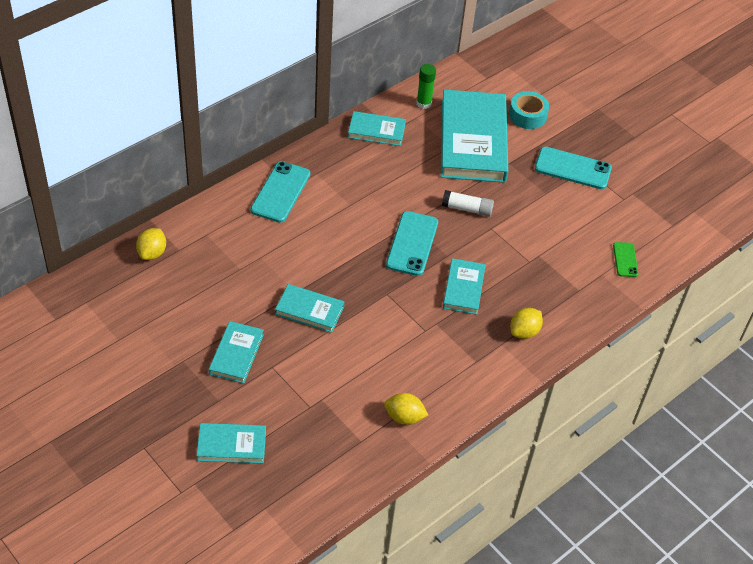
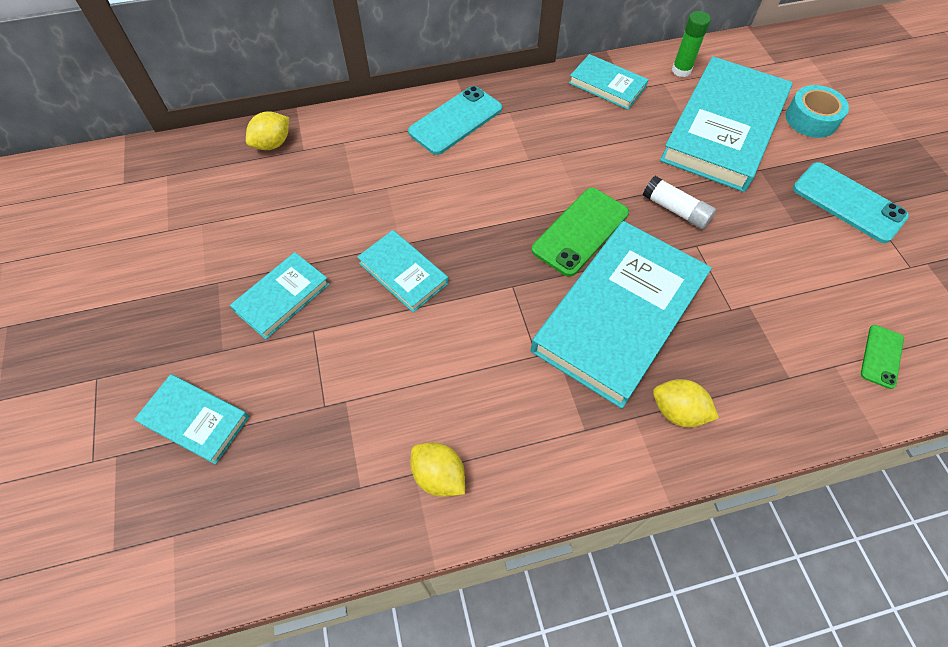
camera: 30 degrees right, 10 degrees up
(412, 244) = (580, 231): turquoise phone -> green phone
(463, 288) = (619, 315): turquoise book -> turquoise book, size x2.04
(524, 332) = (678, 411): yellow lemon -> yellow lemon turned 45 degrees clockwise

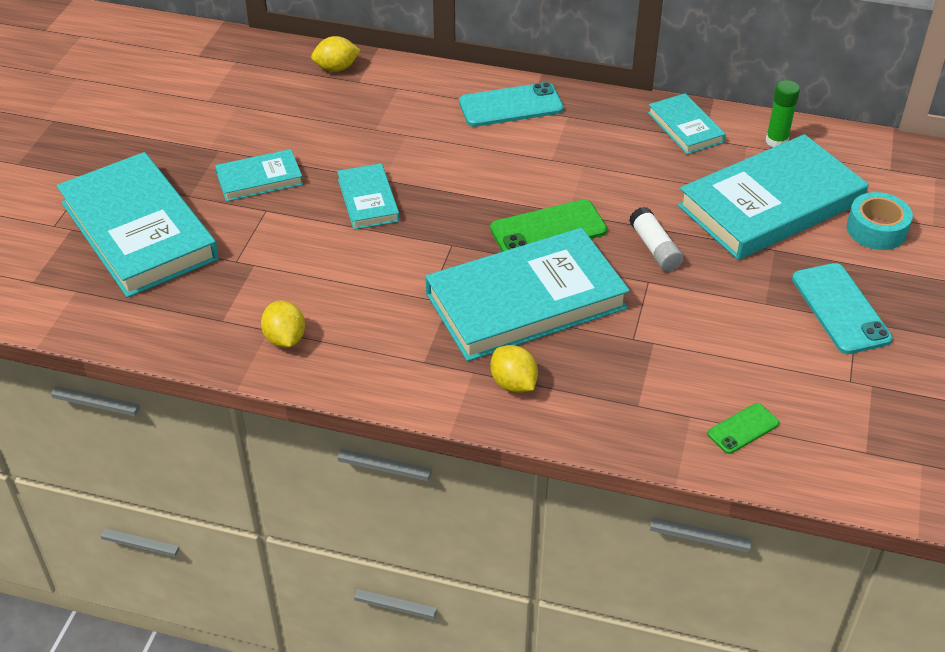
camera: 30 degrees right, 15 degrees down
(195, 420) = (138, 231): turquoise book -> turquoise book, size x2.04

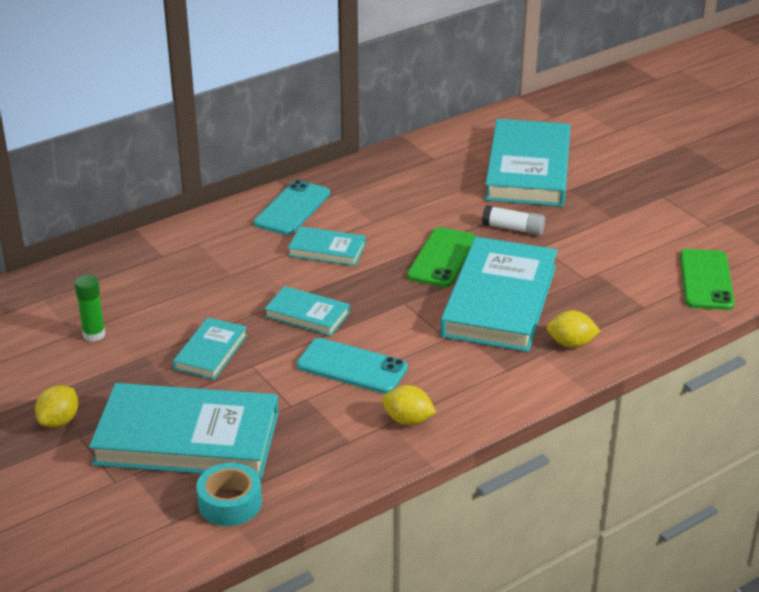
camera: 50 degrees left, 10 degrees down
(336, 68) = (131, 257): yellow lemon -> yellow lemon (59, 421)
(685, 127) = (414, 159): turquoise book -> turquoise book (327, 250)
(743, 429) = (706, 280): green phone -> green phone, size x1.80
(776, 141) = (474, 136): green glue stick -> green glue stick (94, 334)
(840, 309) = (647, 196): turquoise phone -> turquoise phone (352, 367)
(876, 229) = (596, 149): turquoise tape -> turquoise tape (230, 503)

